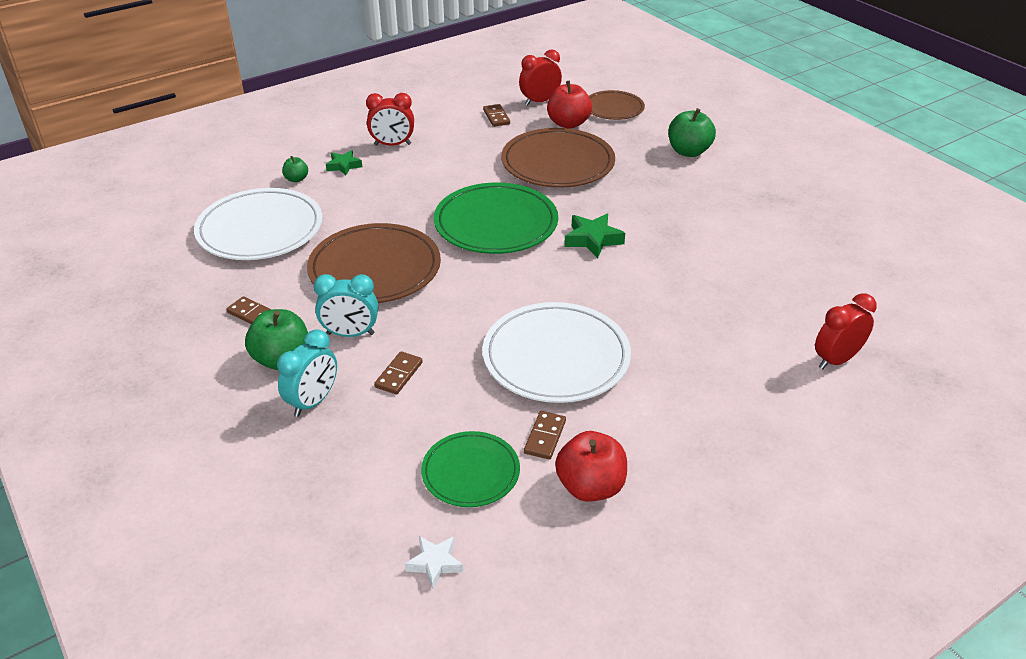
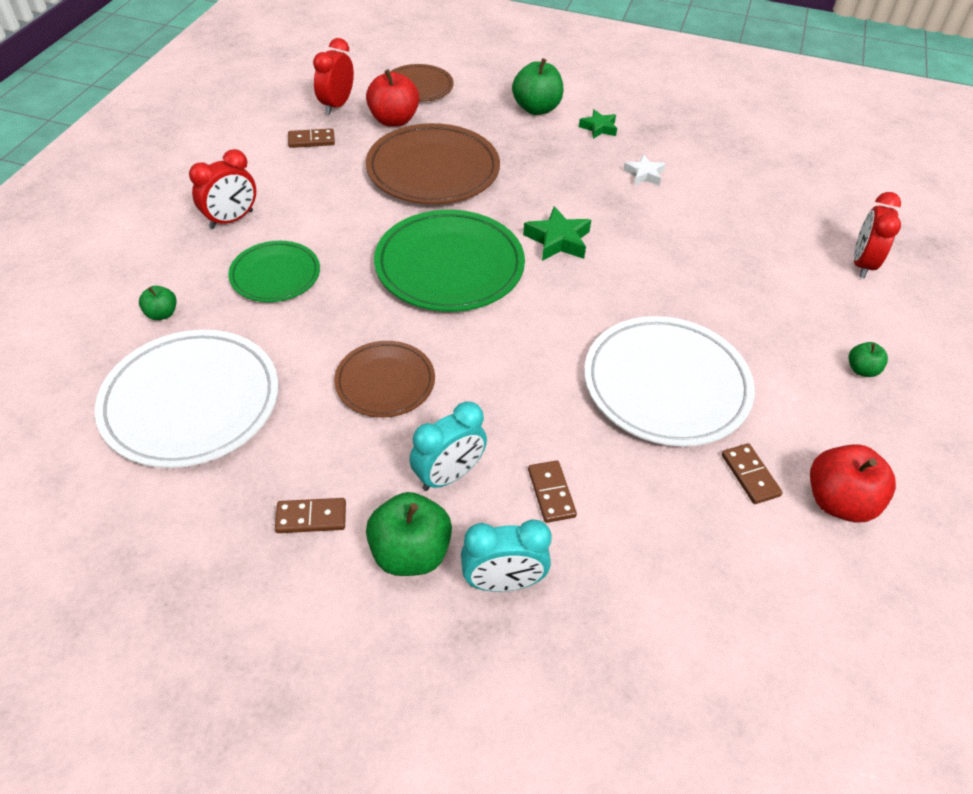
camera: 40 degrees left, 10 degrees up
(313, 402) = (503, 582): turquoise clock -> turquoise clock turned 90 degrees clockwise
(344, 166) = (203, 271): green star -> green star (598, 128)
(375, 269) = (385, 382): brown plate -> brown plate, size x0.59
(435, 563) = (816, 678): white star -> white star (644, 174)
(470, 472) = (735, 556): green plate -> green plate (275, 275)
(496, 117) = (311, 140): brown domino -> brown domino turned 45 degrees counterclockwise
(729, 424) = (861, 370): none -> green apple

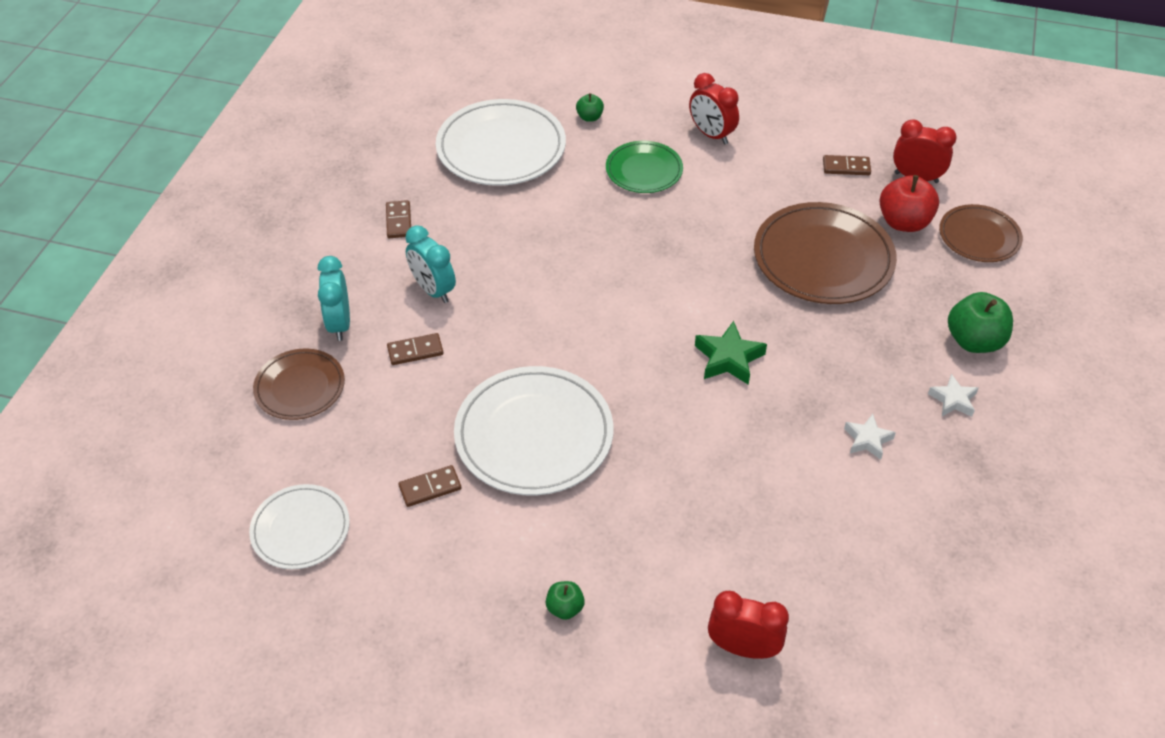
camera: 90 degrees right, 0 degrees up
(311, 140) = (846, 167): brown domino -> brown domino turned 75 degrees counterclockwise
(385, 382) = (526, 247): brown plate -> brown plate (300, 387)
(410, 553) = (367, 273): green apple -> none
(449, 266) = (675, 278): green plate -> none
(598, 128) = (953, 400): green star -> white star
(835, 605) = (300, 529): none -> white plate
(838, 501) = (400, 552): red apple -> none

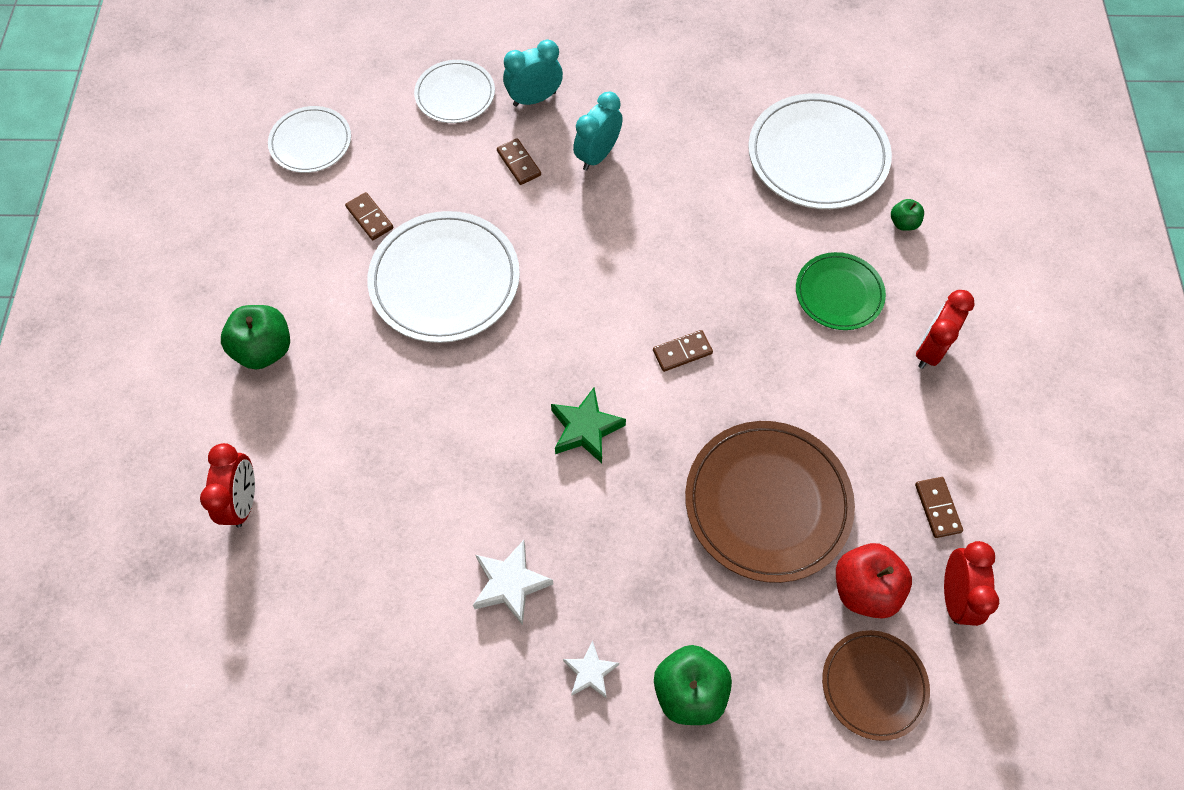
camera: 75 degrees right, 15 degrees up
(300, 387) = (455, 95): brown plate -> white plate
(399, 221) = (678, 103): brown domino -> brown domino (682, 352)
(565, 608) = (265, 349): green apple -> green apple, size x1.90
(867, 440) = (510, 584): white star -> white star, size x1.51

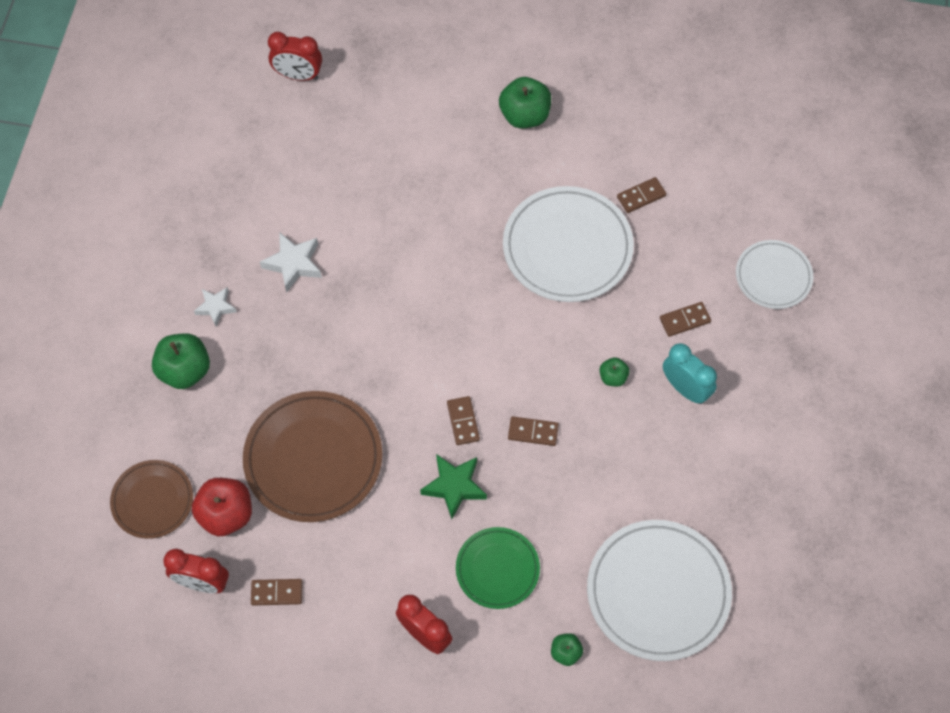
camera: 100 degrees right, 0 degrees up
(244, 501) = (399, 99): red clock -> red clock (298, 75)
(311, 142) = (730, 156): white plate -> none
(534, 99) = (760, 344): turquoise clock -> none
(585, 429) = (407, 334): green star -> green star (454, 486)
(598, 218) = (613, 377): none -> green apple
(678, 283) = (533, 432): none -> brown domino

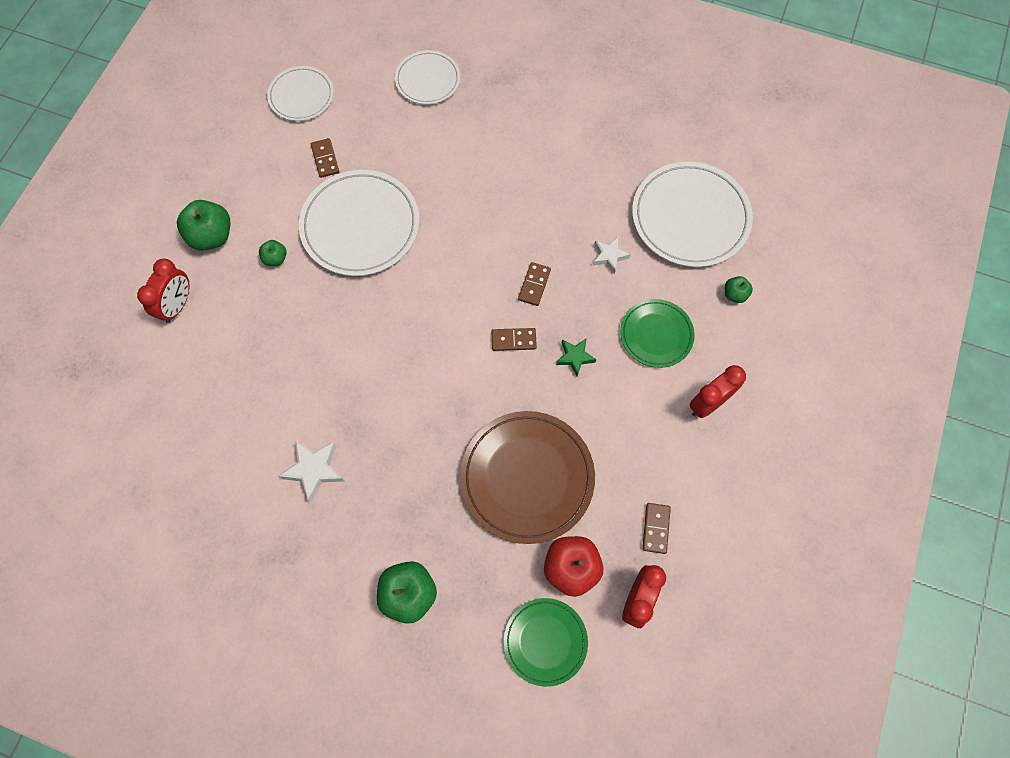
camera: 80 degrees left, 5 degrees up
(152, 500) = (545, 641): brown plate -> green plate
(216, 307) = (344, 554): white star -> white star (609, 256)
(298, 75) = (93, 437): red clock -> red clock (177, 305)
(454, 486) = (575, 357): green star -> green star, size x0.66
(613, 377) = (495, 214): green apple -> green apple (275, 258)
(685, 320) = (453, 150): brown domino -> none
(685, 389) = (516, 163): turquoise clock -> none
(715, 155) = (301, 96): none -> white plate

